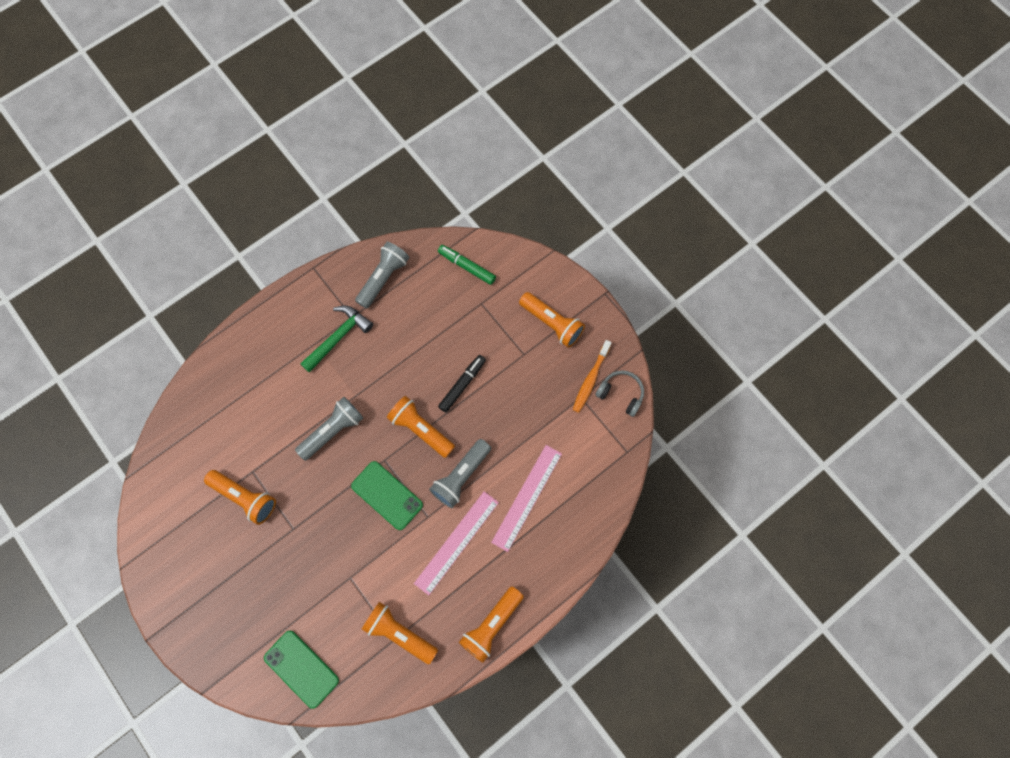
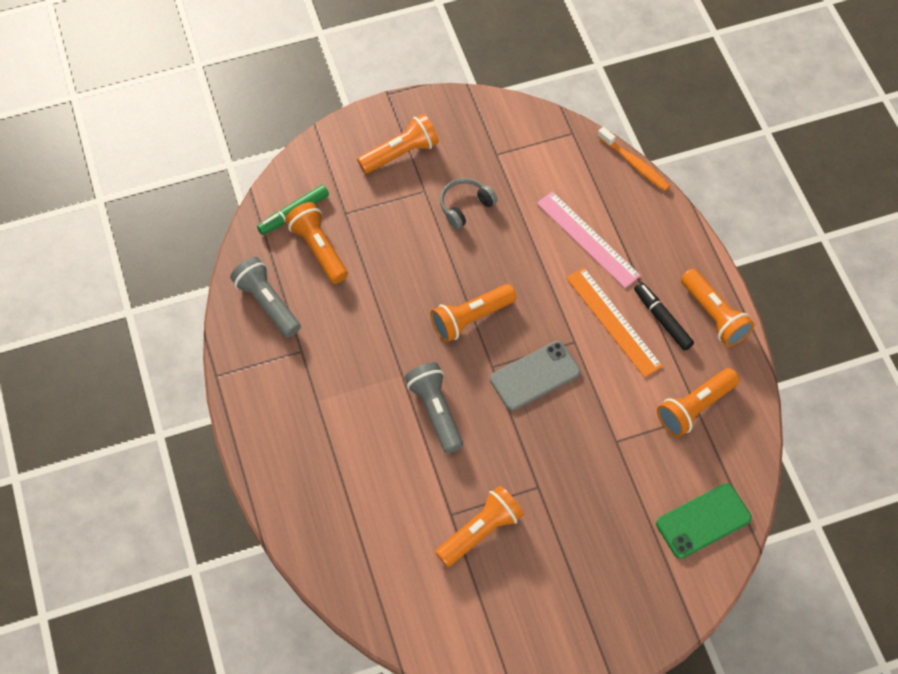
camera: 70 degrees left, 10 degrees down
(338, 337) = (320, 372): green hammer -> none
(387, 495) = (535, 376): green phone -> grey phone
(442, 296) = (318, 249): none -> orange flashlight
(456, 542) = (613, 321): pink ruler -> orange ruler
(461, 476) = (541, 294): grey flashlight -> none
(462, 385) = (435, 261): black marker -> black marker (662, 319)
(590, 379) = (480, 139): orange toothbrush -> orange toothbrush (634, 164)
(621, 394) = (508, 117): grey headphones -> grey headphones (465, 206)

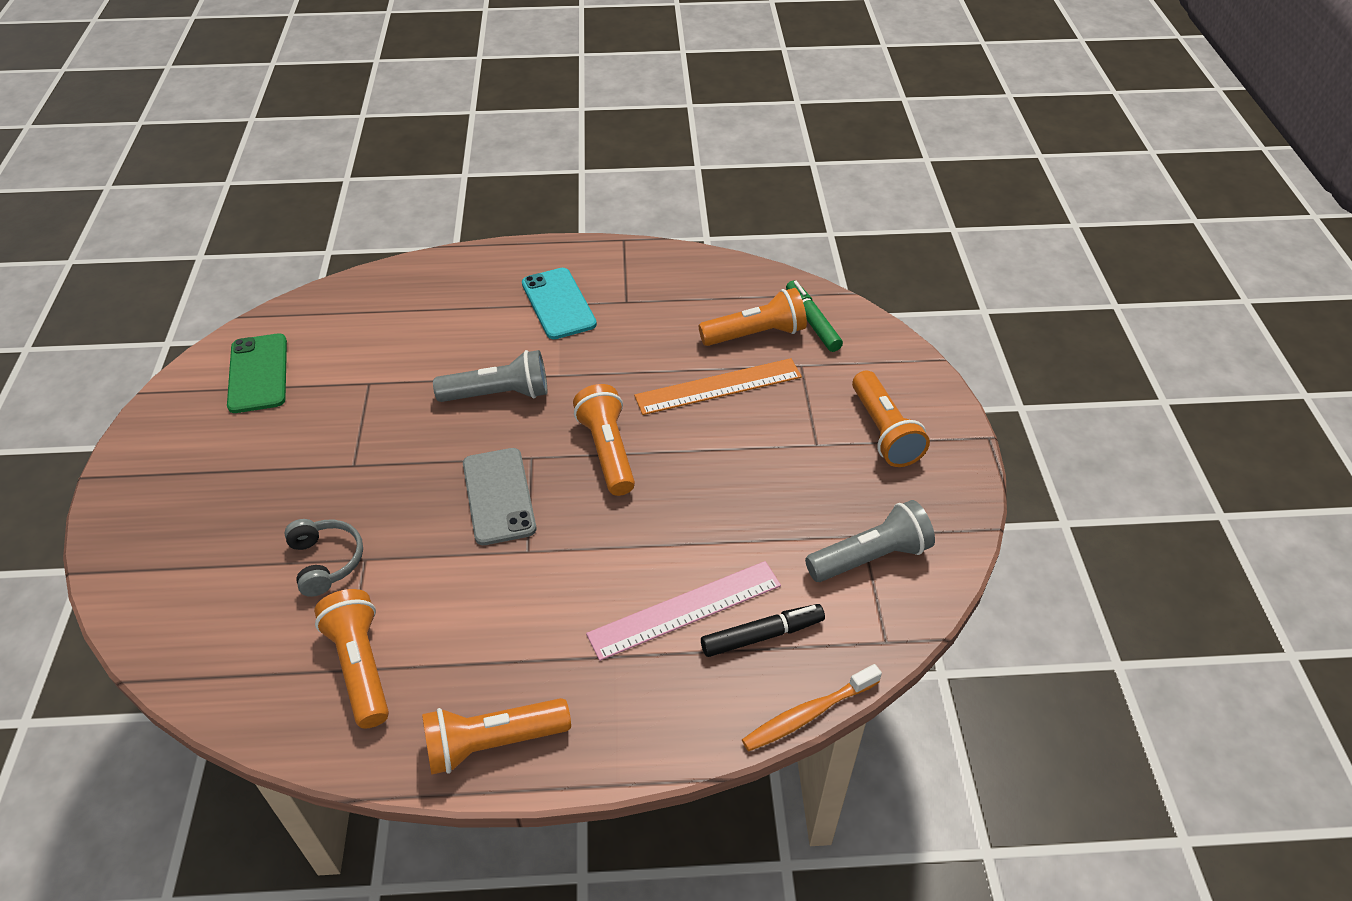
camera: 105 degrees right, 15 degrees down
(267, 303) = (697, 285): grey flashlight -> grey flashlight (870, 557)
(317, 402) = (558, 304): none -> turquoise phone
(465, 206) = (781, 481): grey headphones -> grey headphones (326, 561)
(480, 531) = (334, 403): orange flashlight -> none
(613, 321) = (539, 604): orange ruler -> orange ruler (718, 386)
(662, 319) = (515, 668): black marker -> black marker (761, 635)
(703, 521) = (202, 624): green phone -> green phone (258, 373)

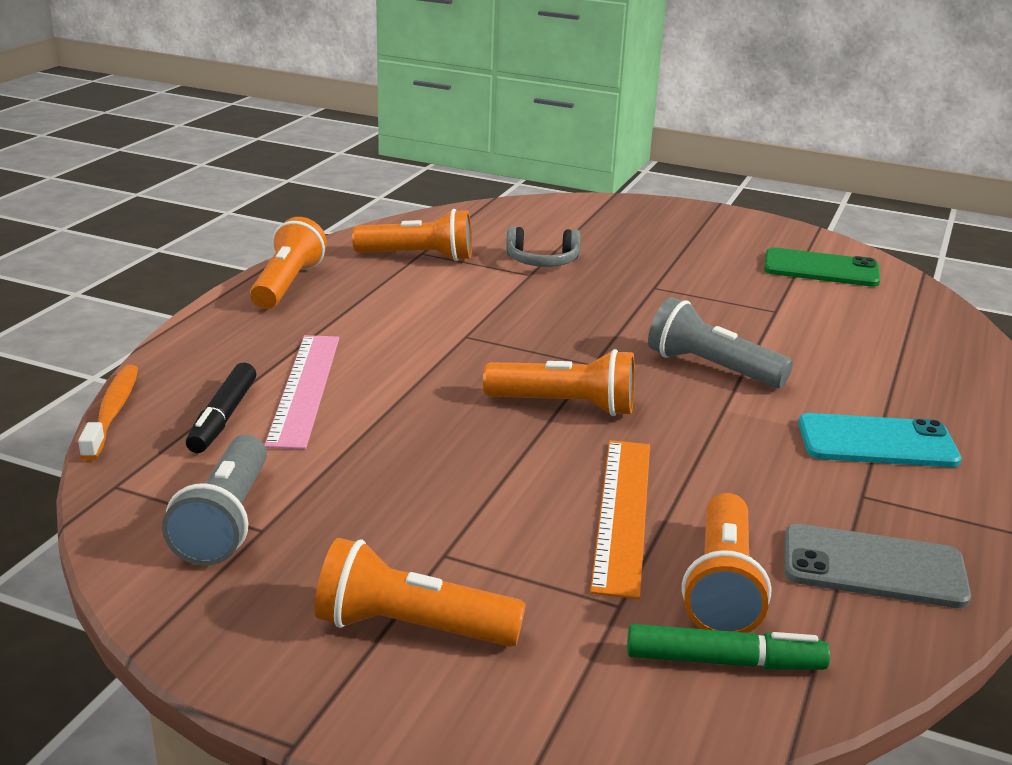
camera: 115 degrees right, 20 degrees down
(498, 394) = (711, 368): grey flashlight -> grey flashlight turned 105 degrees clockwise
(498, 496) = (551, 337): grey phone -> grey phone (873, 567)

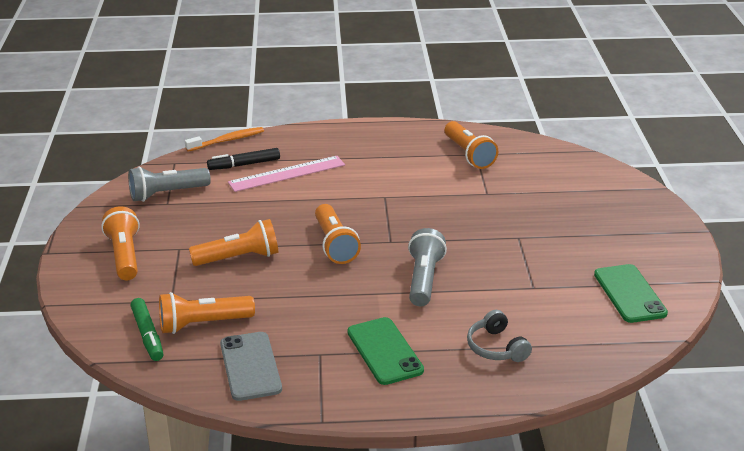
camera: 65 degrees right, 5 degrees up
(287, 284) = (390, 133): orange flashlight -> orange flashlight (238, 258)
(542, 261) = (510, 192): grey headphones -> grey headphones (496, 347)
(622, 513) = (245, 284): orange ruler -> none
(877, 442) = (384, 351): turquoise phone -> green phone

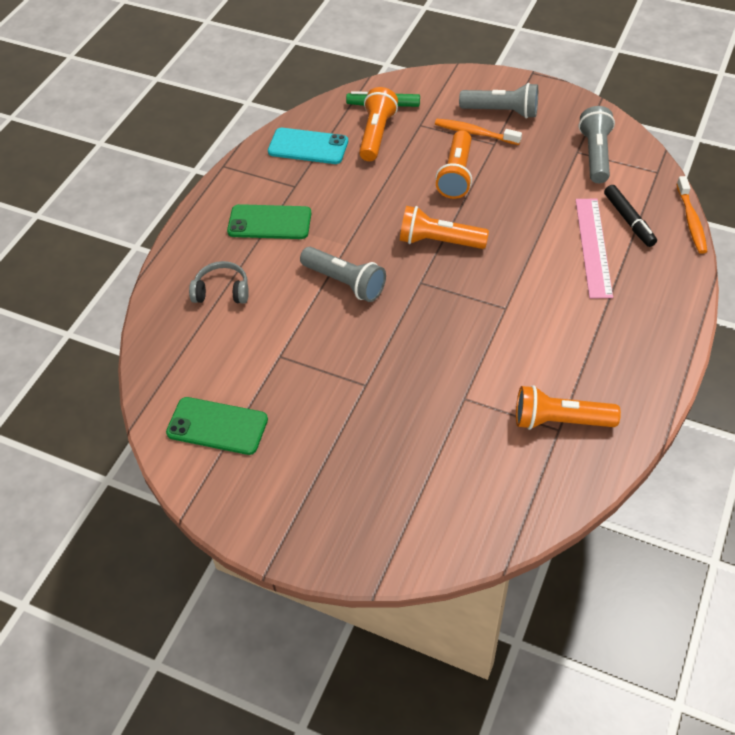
camera: 120 degrees right, 20 degrees up
(124, 255) = (501, 111): orange flashlight -> grey flashlight
(168, 263) = (475, 133): none -> orange toothbrush
(244, 165) = (628, 220): black marker -> black marker turned 150 degrees clockwise
(250, 366) = (308, 147): grey phone -> turquoise phone

